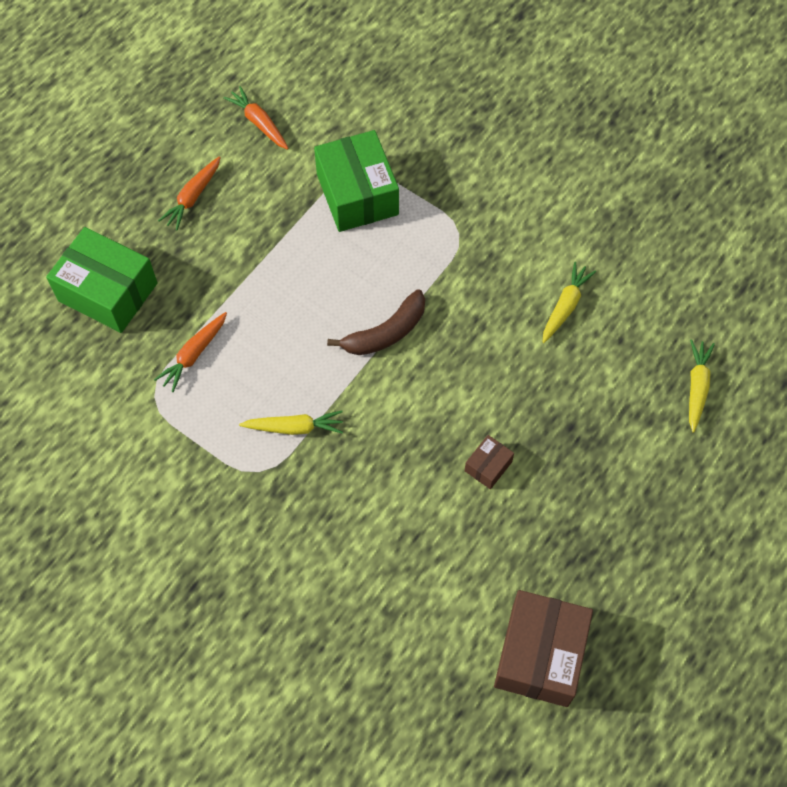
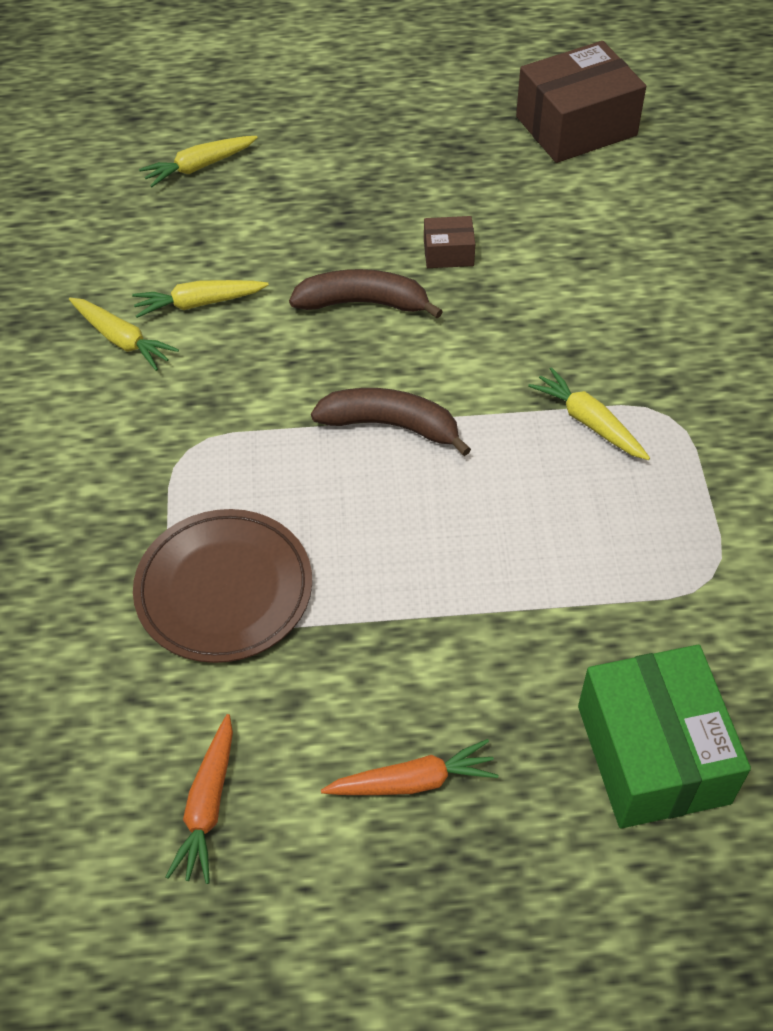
camera: 130 degrees left, 10 degrees down
(194, 354) = (620, 582): orange carrot -> none
(357, 194) = (224, 590): green box -> brown plate
(488, 388) = (363, 303): none -> brown banana
(568, 252) = (122, 340): none -> yellow carrot

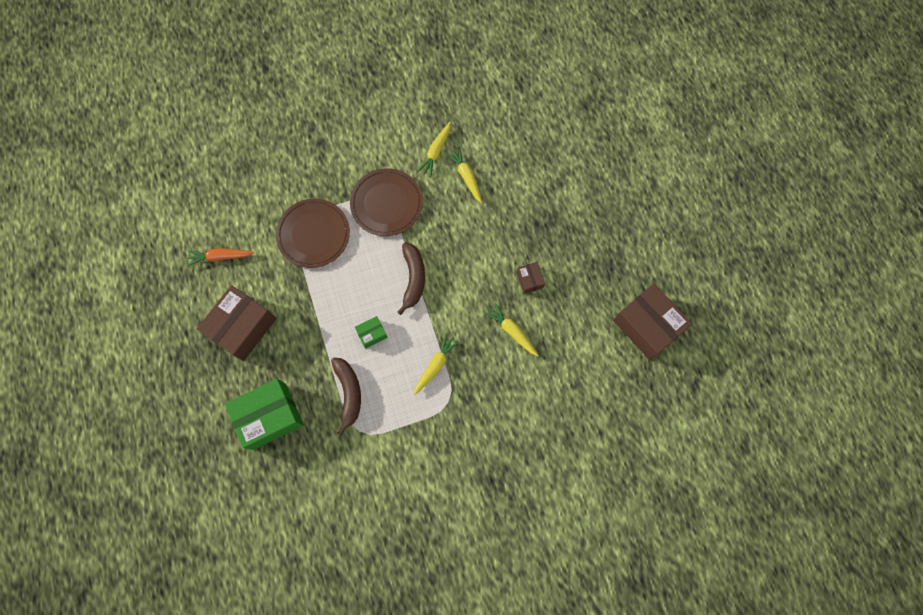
camera: 75 degrees right, 20 degrees up
(199, 167) = (558, 148): yellow carrot -> yellow carrot (512, 331)
(204, 441) = (386, 204): none -> brown plate
(363, 303) = (485, 248): brown banana -> brown banana (348, 393)
(413, 781) = (242, 327): orange carrot -> brown box
(495, 518) = (372, 334): none -> green box

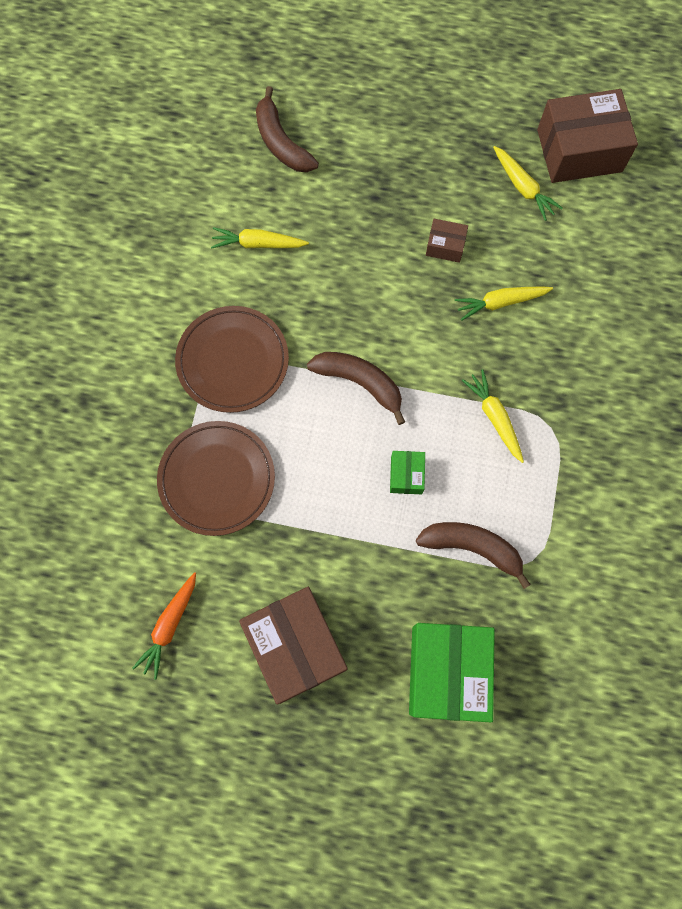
camera: 60 degrees left, 0 degrees up
(436, 152) = (198, 261): yellow carrot -> yellow carrot (523, 187)
(539, 152) = (281, 142): none -> brown banana

